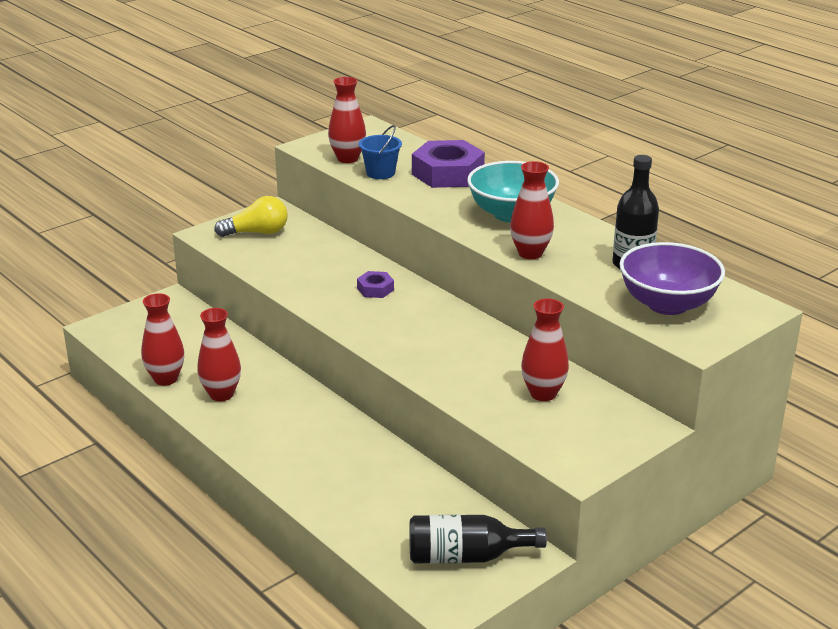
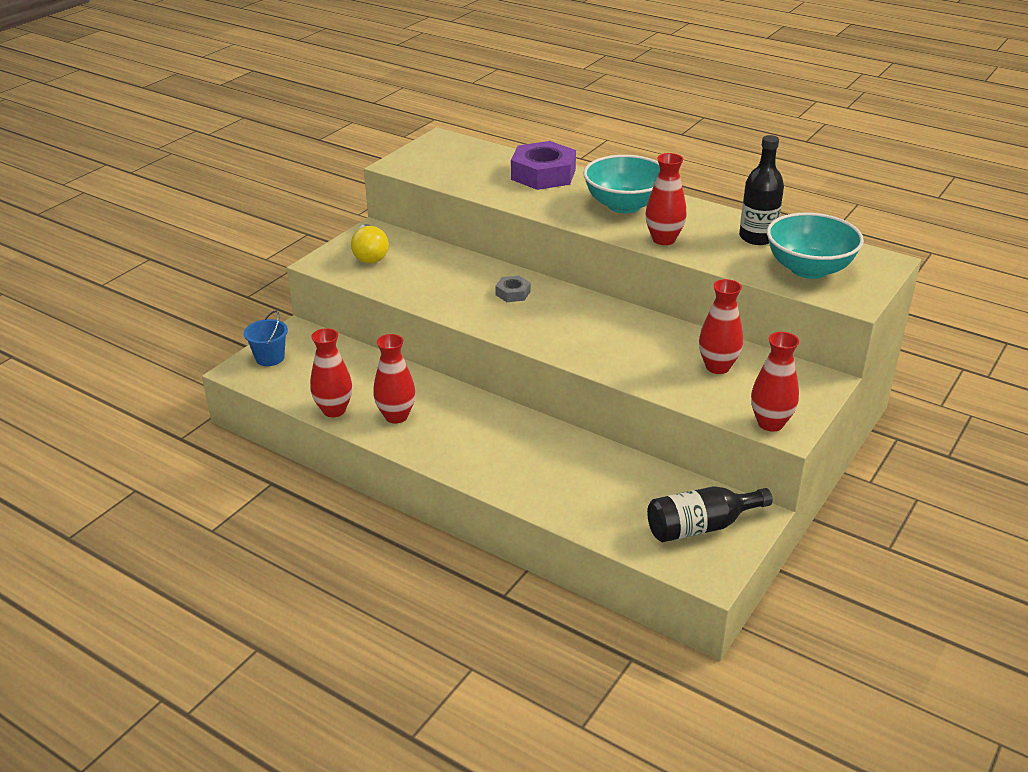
camera: 15 degrees left, 5 degrees up
(257, 233) = (370, 255): yellow light bulb -> yellow light bulb turned 105 degrees clockwise
(347, 158) = (442, 172): red vase -> red vase (770, 423)
(375, 289) = (513, 293): purple nut -> grey nut
(380, 173) = (481, 182): blue bucket -> blue bucket (270, 358)
(667, 304) = (809, 269): purple bowl -> turquoise bowl

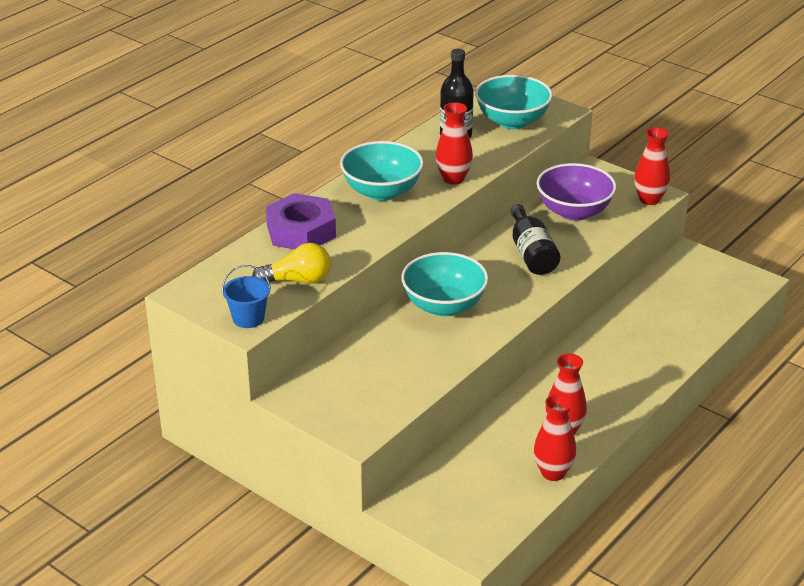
camera: 85 degrees left, 0 degrees up
(270, 358) = (452, 525): blue bucket -> blue bucket (248, 318)
(370, 255) = (347, 398): yellow light bulb -> yellow light bulb (298, 280)
(513, 293) = (444, 306): grey nut -> turquoise bowl
(701, 527) = (705, 278): black bottle -> black bottle (531, 253)
(717, 367) = (574, 212): red vase -> purple bowl

